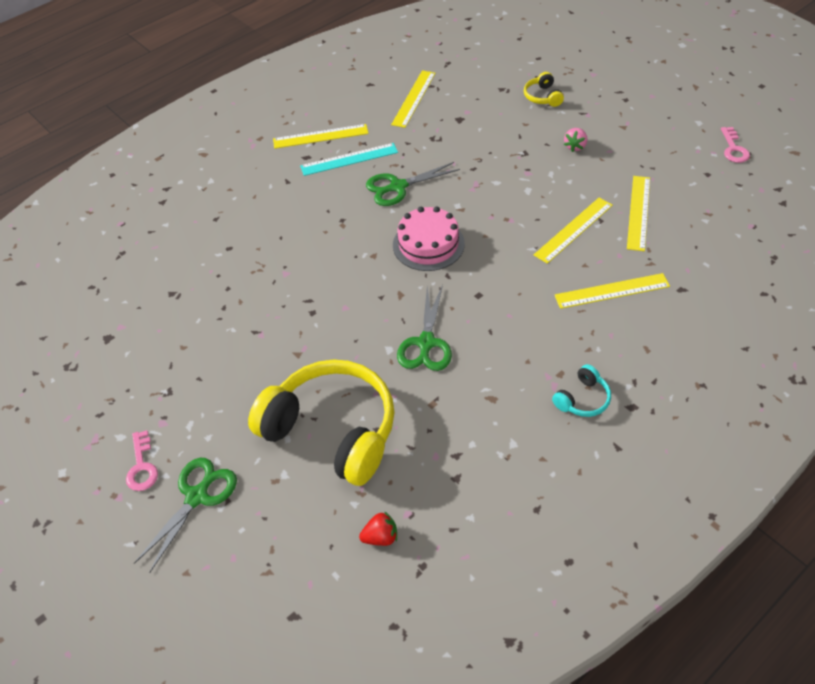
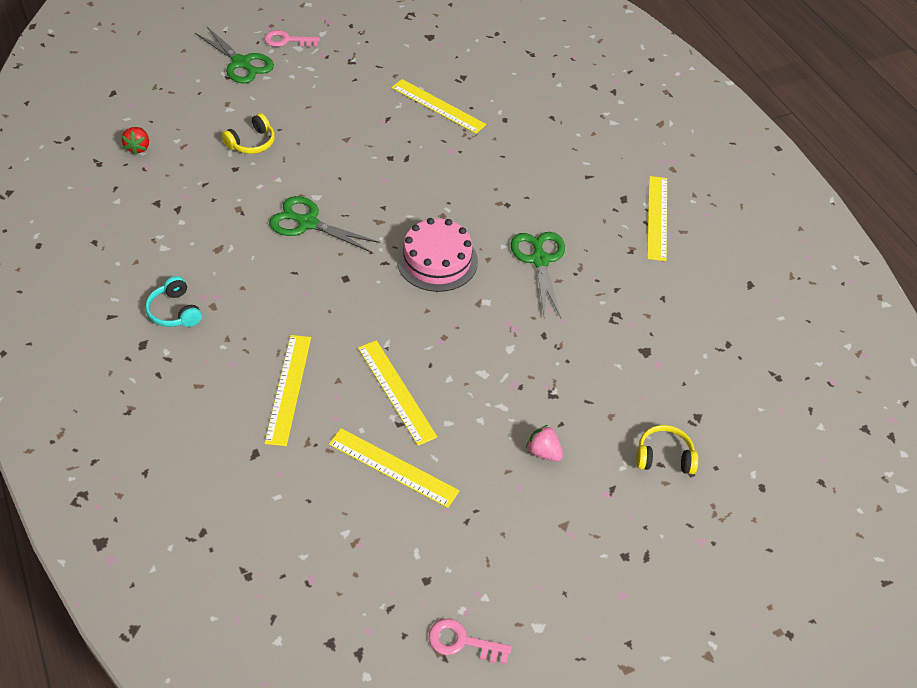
camera: 100 degrees right, 0 degrees up
(332, 431) = (252, 143): yellow headphones -> yellow headphones, size x0.41
(349, 159) = (605, 232): turquoise ruler -> none
(413, 98) = (705, 318): yellow ruler -> yellow ruler (438, 106)

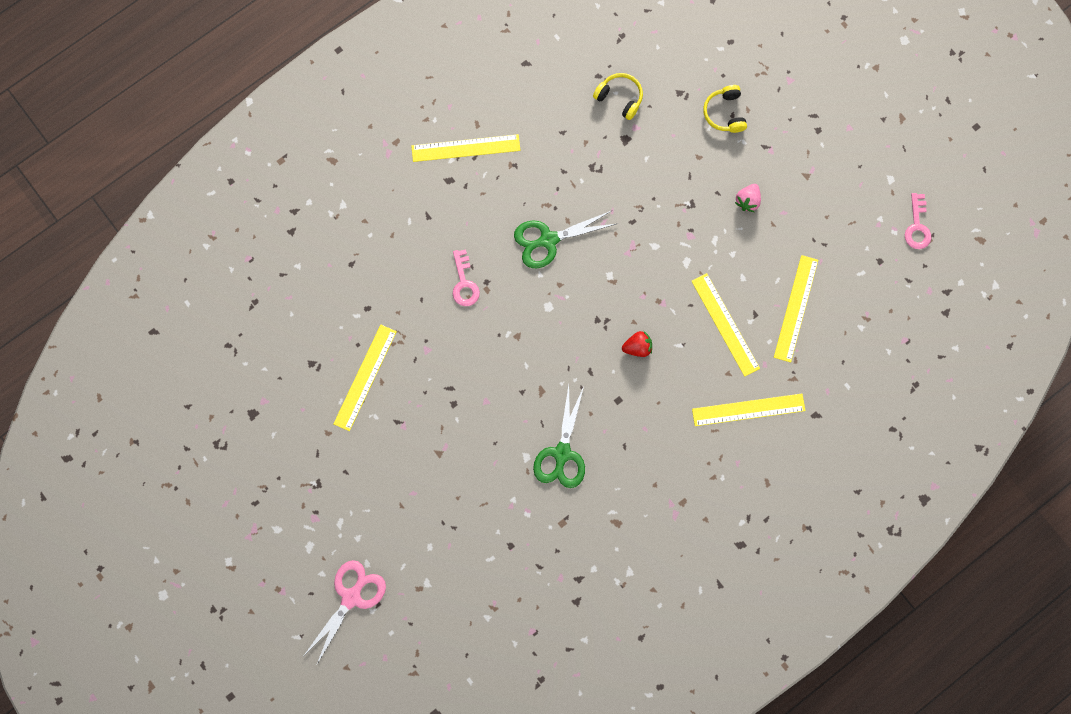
camera: 100 degrees left, 25 degrees up
(138, 147) = (508, 650): red strawberry -> red strawberry (637, 347)
(175, 311) = (698, 532): turquoise headphones -> none
(241, 63) = (351, 597): green scissors -> pink scissors
(252, 143) = (470, 542): yellow headphones -> yellow headphones (619, 98)
(287, 40) = (300, 562): pink key -> pink key (464, 283)
(396, 391) = (725, 324): yellow ruler -> yellow ruler turned 75 degrees counterclockwise
(437, 260) = (574, 327): pink cake -> none

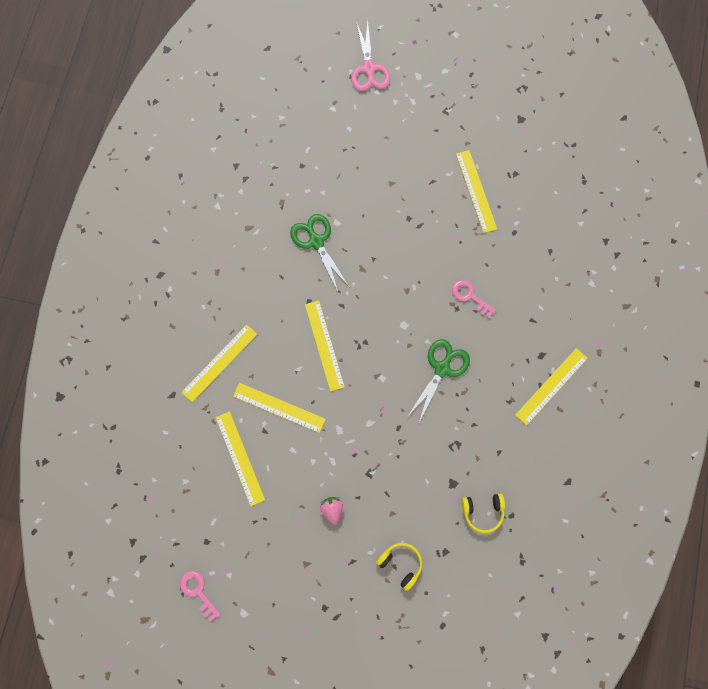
camera: 140 degrees right, 0 degrees up
(637, 347) = (324, 345): red strawberry -> yellow ruler

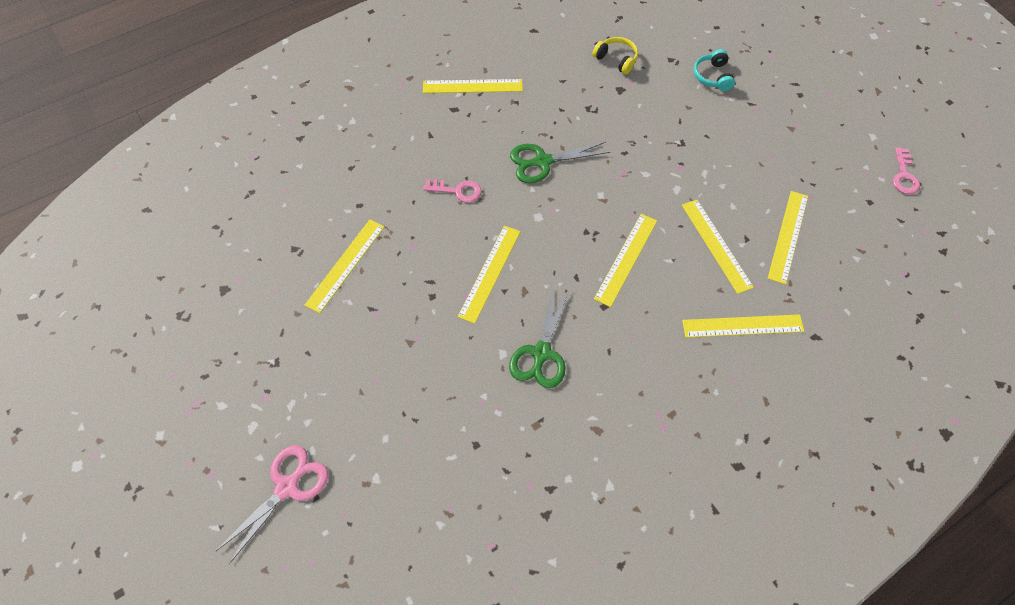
camera: 135 degrees left, 15 degrees down
(332, 509) = (736, 144): pink strawberry -> none
(392, 261) = (490, 273): none -> yellow ruler
(400, 563) = (713, 76): yellow headphones -> turquoise headphones
(470, 296) = (457, 191): pink key -> pink key turned 75 degrees counterclockwise

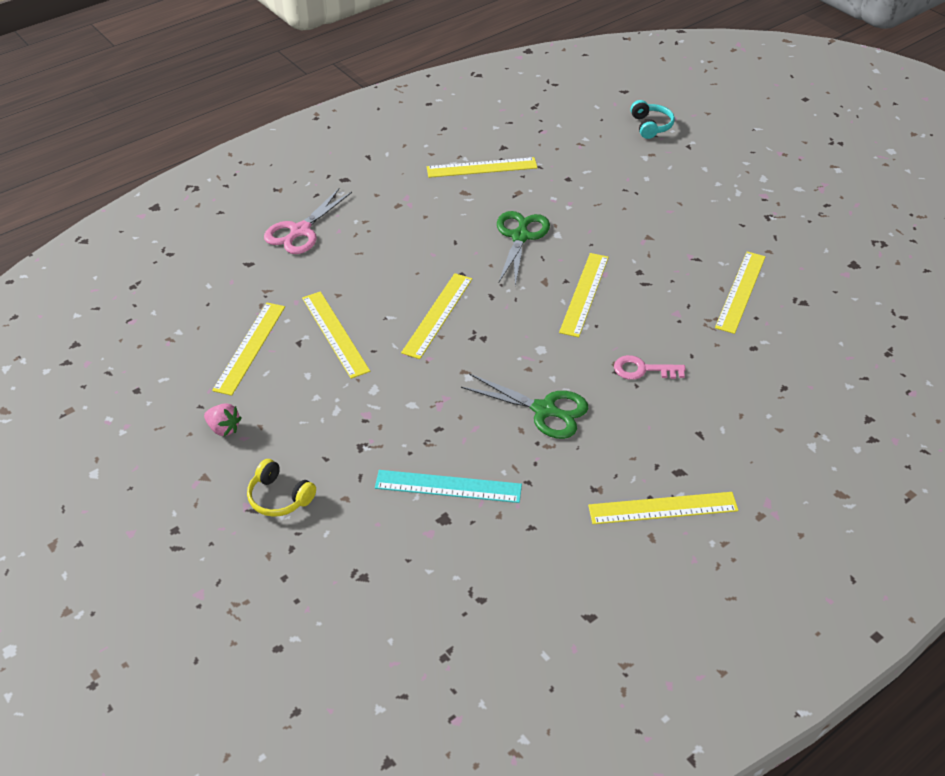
camera: 175 degrees right, 15 degrees down
(287, 487) = (714, 149): pink scissors -> pink scissors (300, 231)
(543, 161) = (544, 410): green scissors -> green scissors turned 45 degrees clockwise
(616, 59) = (450, 570): yellow headphones -> yellow headphones (279, 497)
(617, 110) = (448, 486): none -> turquoise ruler
(713, 76) = (301, 550): turquoise headphones -> turquoise headphones (650, 126)
(742, 326) = (320, 267): yellow ruler -> yellow ruler (482, 168)
(788, 164) = (224, 428): none -> pink strawberry
(904, 175) = (77, 424): pink key -> none

